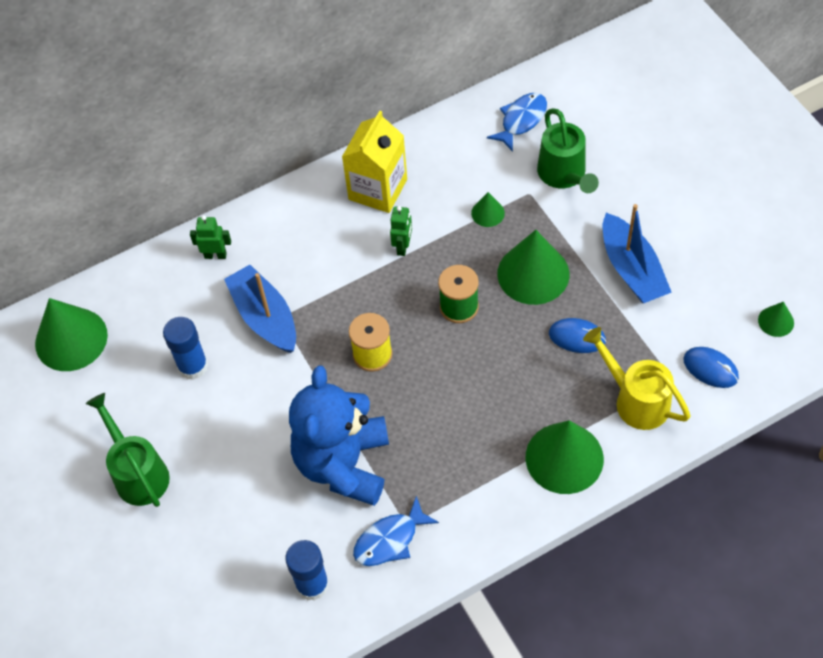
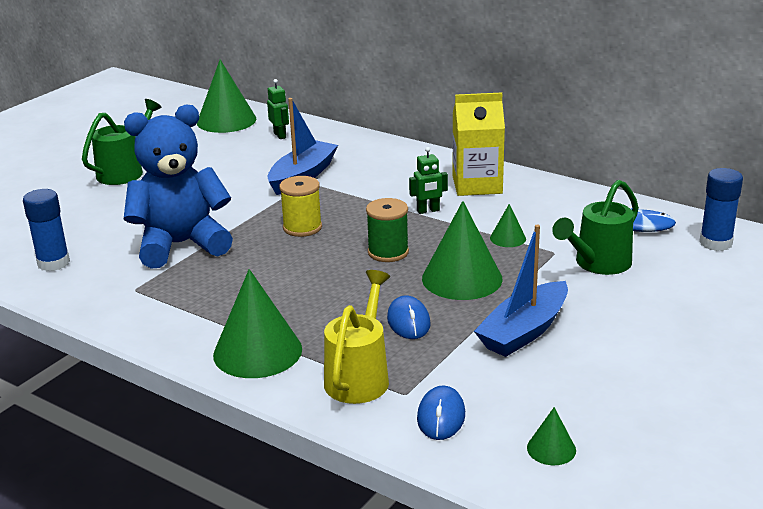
camera: 60 degrees right, 30 degrees down
(193, 366) = (234, 164): blue glue stick -> blue glue stick (715, 243)
(215, 255) = (345, 144): green robot -> green robot (280, 135)
(390, 540) = (114, 285): blue fish -> none

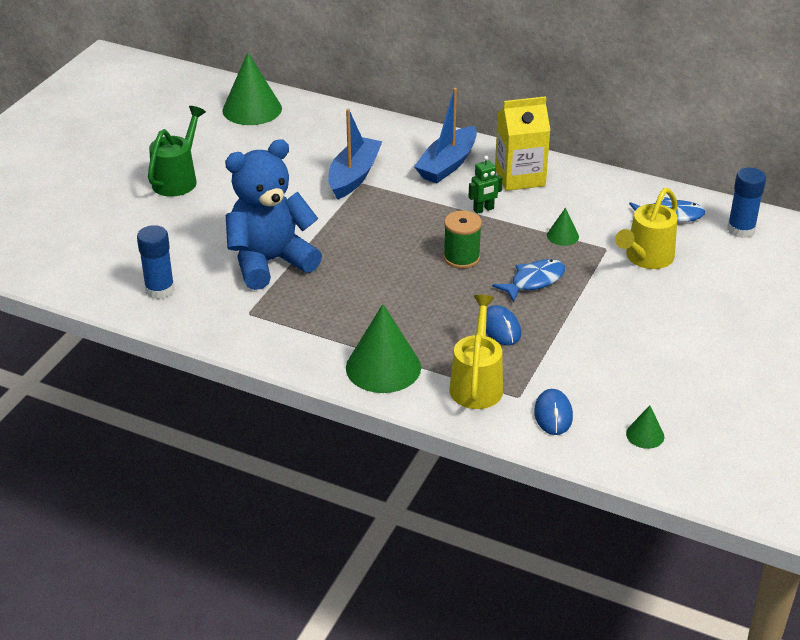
camera: 10 degrees left, 10 degrees up
(280, 135) = (313, 126): green robot -> none
(302, 227) = (375, 235): yellow spool -> none
(462, 278) = (534, 281): green cone -> blue fish
(524, 331) = (599, 331): blue boat -> blue boat (447, 164)
(597, 264) = (645, 258): green watering can -> yellow watering can

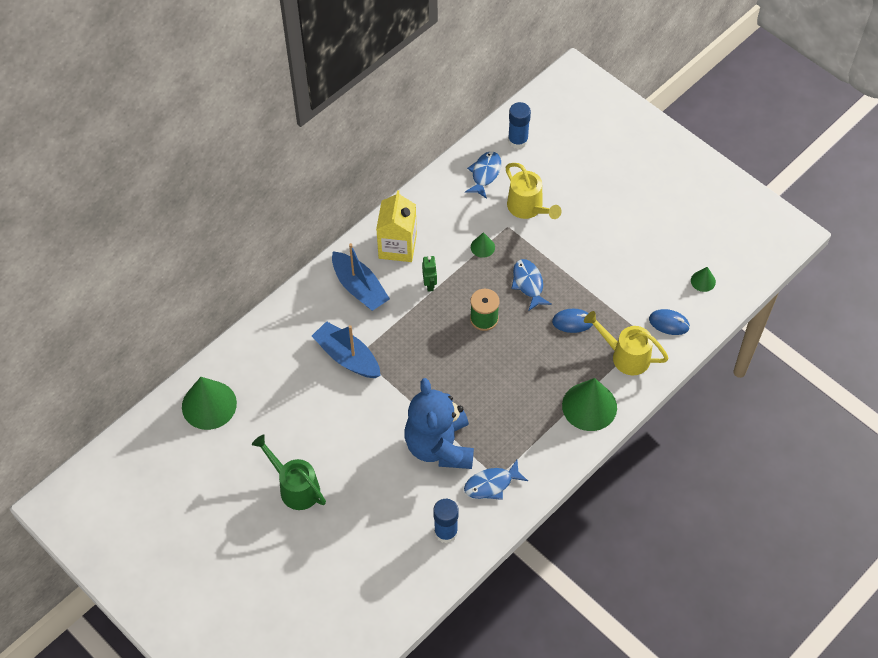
camera: 70 degrees left, 20 degrees up
(236, 310) = (491, 484): none -> blue fish

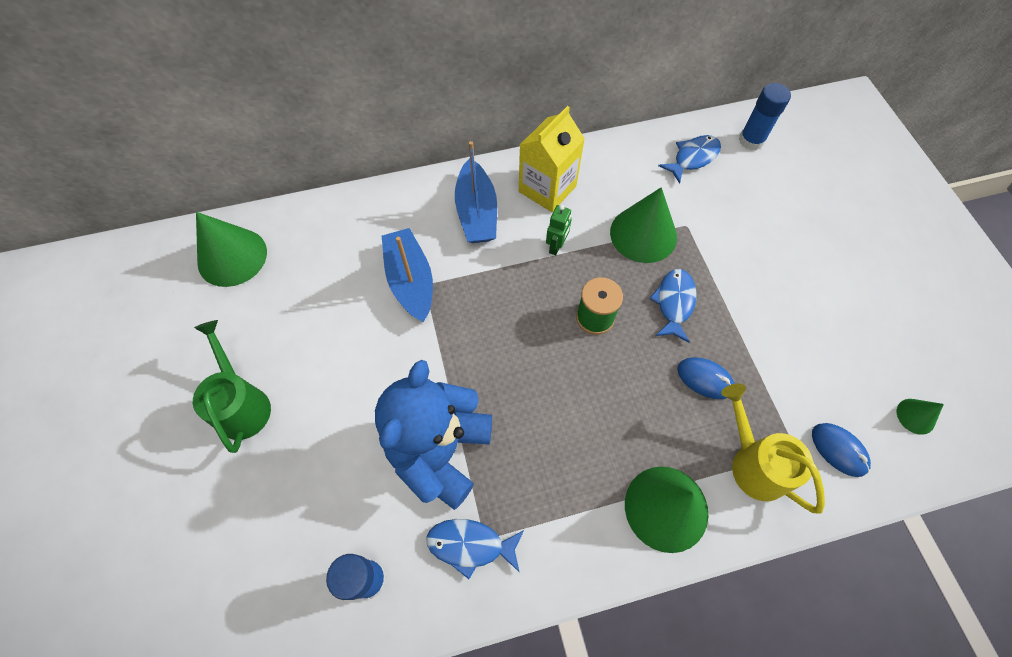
camera: 30 degrees right, 5 degrees up
(482, 247) = (643, 234): green cone -> green cone, size x2.10
(528, 208) = (723, 217): yellow watering can -> none

